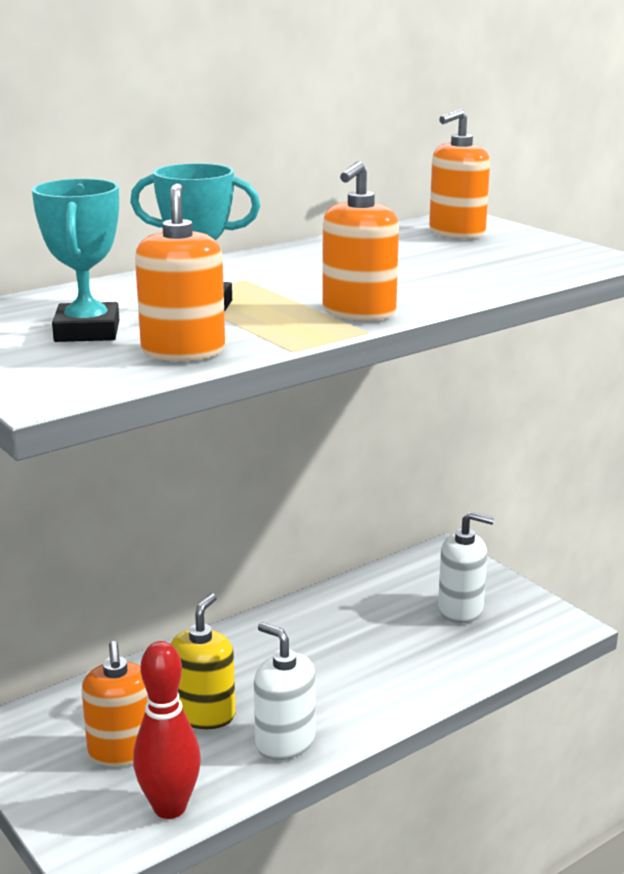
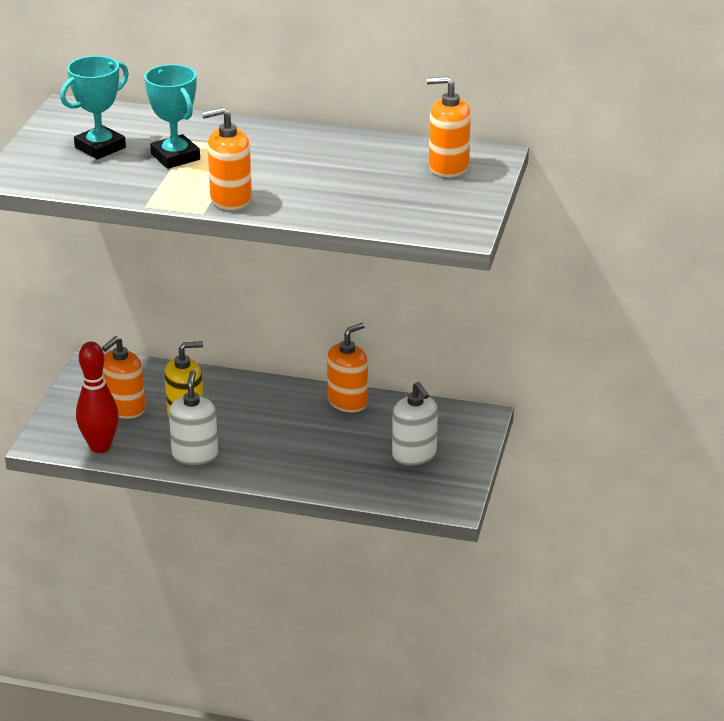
camera: 50 degrees right, 10 degrees up
(183, 351) = (105, 181): orange soap dispenser -> orange soap dispenser (347, 402)

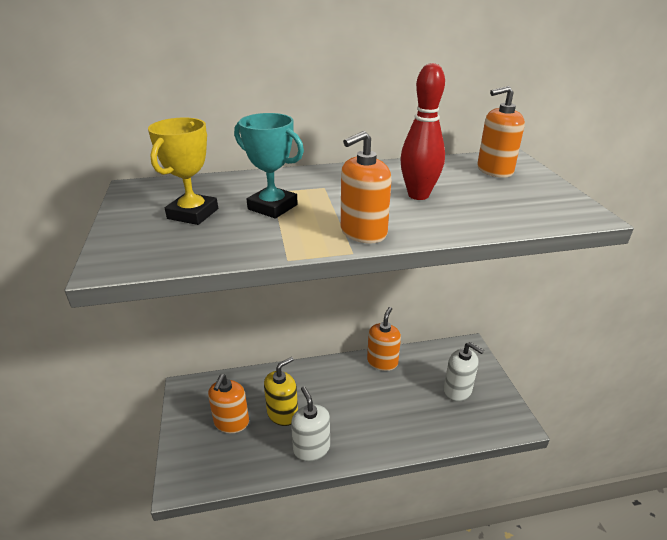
camera: 25 degrees left, 0 degrees up
(100, 147) = (193, 214): turquoise trophy -> yellow trophy
(100, 446) = (231, 469): red bowling pin -> red bowling pin (418, 195)

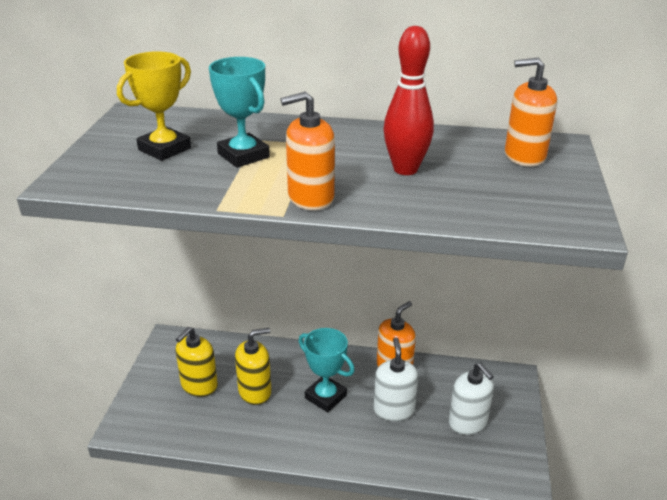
camera: 20 degrees right, 0 degrees up
(231, 422) = (199, 385): orange soap dispenser -> yellow soap dispenser
(311, 448) = (267, 434): white soap dispenser -> white soap dispenser (394, 410)
(342, 401) = (325, 397): none -> turquoise trophy

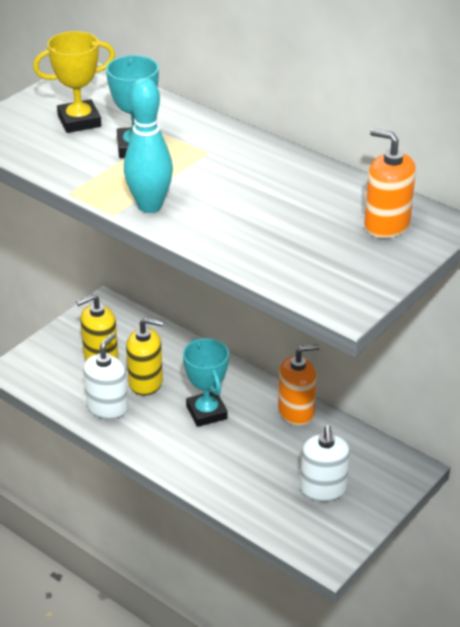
camera: 30 degrees right, 5 degrees up
(310, 197) = (150, 206): orange soap dispenser -> turquoise bowling pin
(394, 410) = (261, 449): white soap dispenser -> white soap dispenser (107, 408)
(405, 169) = (259, 204): red bowling pin -> none

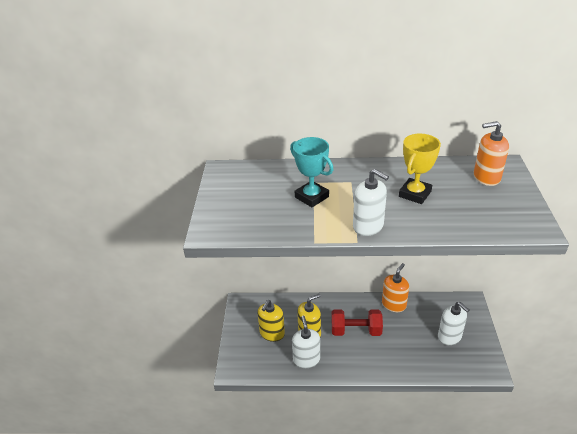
camera: 35 degrees left, 0 degrees up
(79, 121) = (258, 197): yellow trophy -> yellow trophy (415, 194)
(150, 206) = (368, 226): turquoise bowling pin -> white soap dispenser
(206, 412) = (356, 330): turquoise trophy -> red dumbbell

